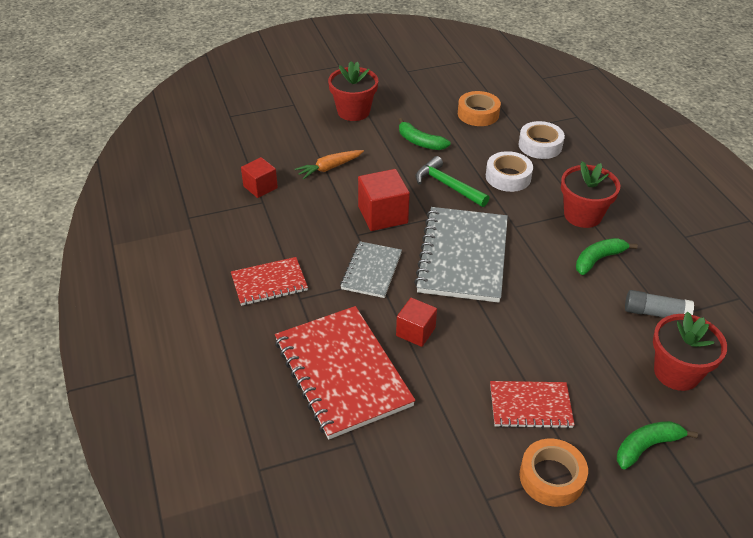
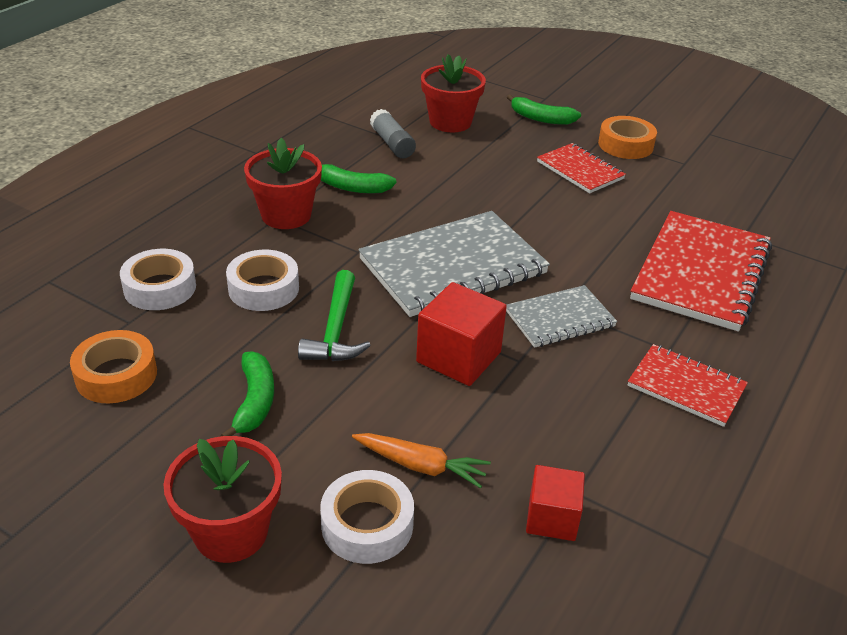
camera: 130 degrees left, 5 degrees down
(317, 141) = (367, 525): none -> white tape
(415, 332) = (594, 253): red cube -> none

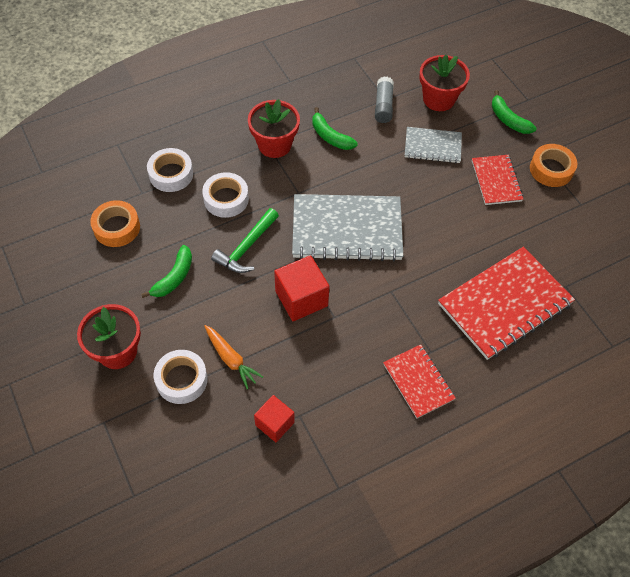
camera: 30 degrees right, 20 degrees up
(559, 318) = (382, 298): grey notebook -> grey notebook (432, 146)

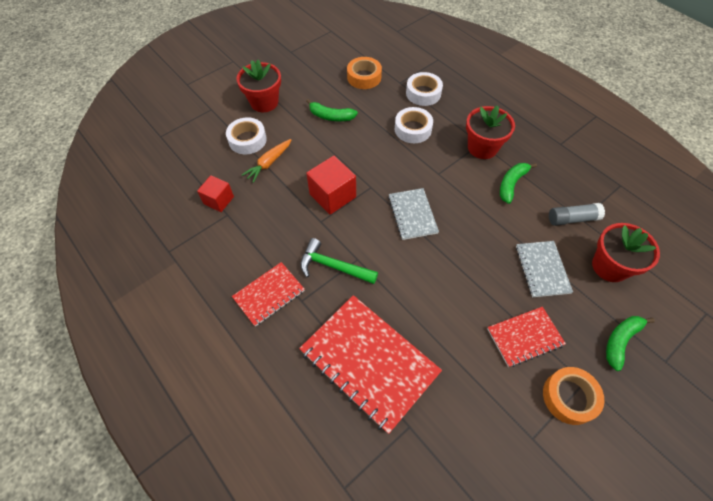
camera: 80 degrees right, 0 degrees up
(246, 248) = (370, 151): green hammer -> green hammer (333, 266)
(347, 229) = (412, 214): grey notebook -> grey notebook, size x0.55

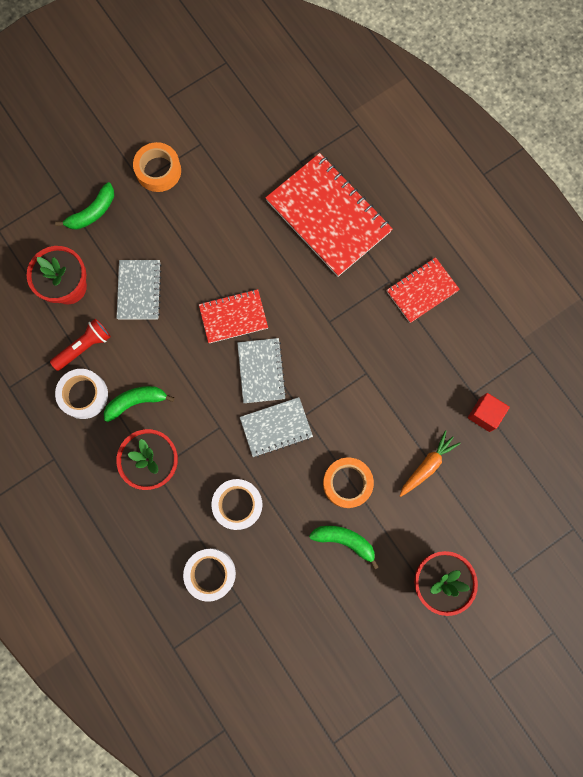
camera: 175 degrees left, 20 degrees up
(247, 140) = (456, 509): white tape -> white tape (84, 395)
(332, 195) = (350, 407): red cube -> none
(333, 266) = (355, 315): green hammer -> none
(364, 77) = (291, 618): orange tape -> orange tape (347, 483)
(392, 177) = (276, 427): none -> grey notebook
(511, 184) = (136, 402): green banana -> green banana turned 150 degrees counterclockwise
(524, 337) = (180, 225): red notebook -> red notebook (233, 317)
(572, 219) = (84, 347): grey glue stick -> red flashlight

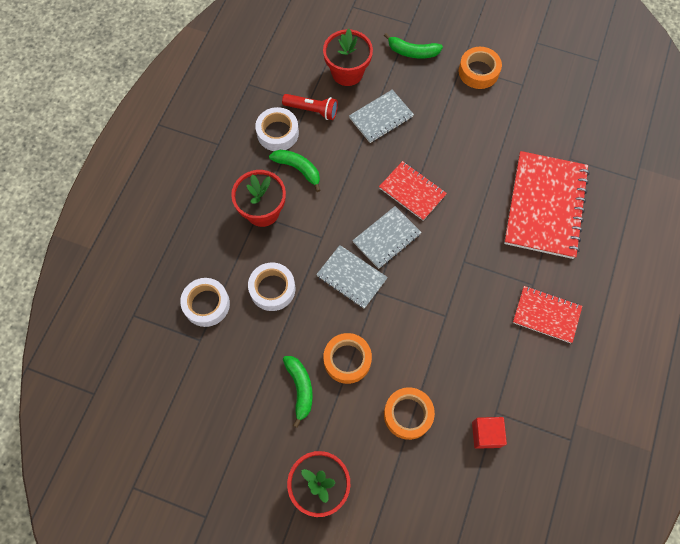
camera: 55 degrees right, 10 degrees down
(427, 465) = (408, 414): orange carrot -> orange tape

